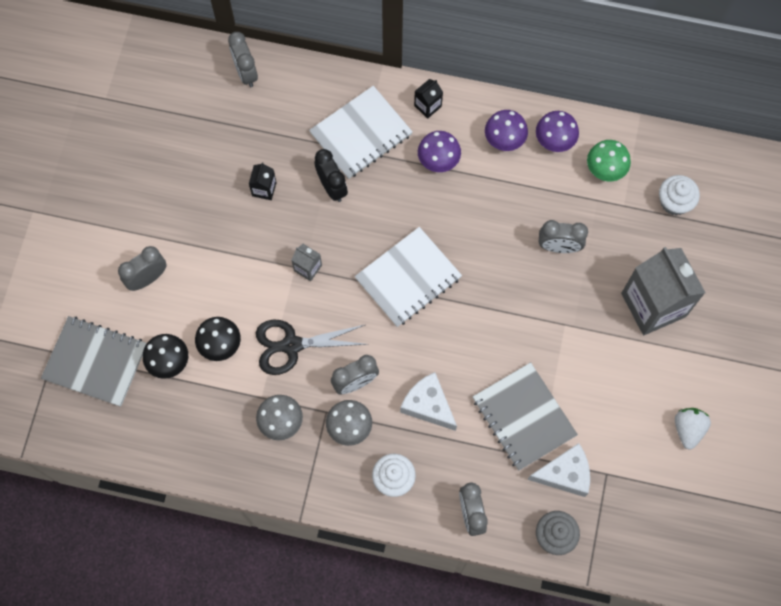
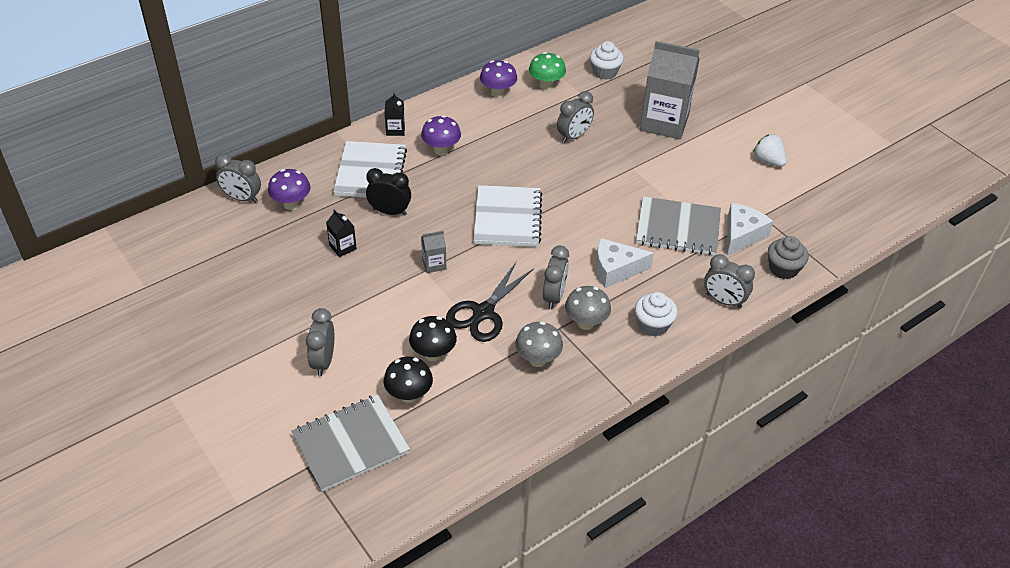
camera: 50 degrees left, 25 degrees down
(504, 140) = (467, 113): purple mushroom -> purple mushroom (291, 204)

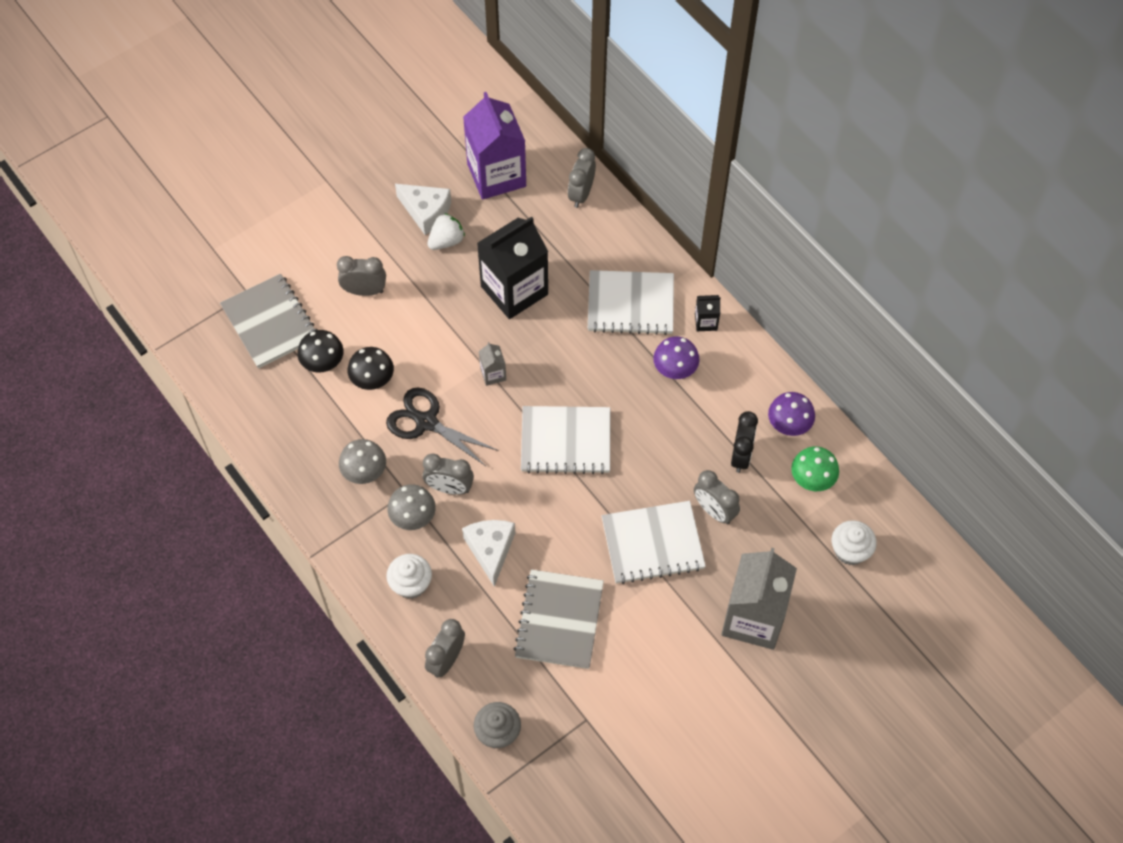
camera: 90 degrees right, 15 degrees up
(202, 256) = (496, 175): none -> purple carton
(291, 204) = (575, 238): purple mushroom -> none
(343, 247) = (514, 290): black carton -> black carton, size x2.36
(390, 212) = (569, 327): black clock -> black clock (741, 456)
(604, 171) = (652, 544): none -> white notebook
(741, 235) = (551, 691): white cheese -> white cheese (426, 212)
(768, 161) = (690, 740): white strawberry -> white strawberry (446, 241)

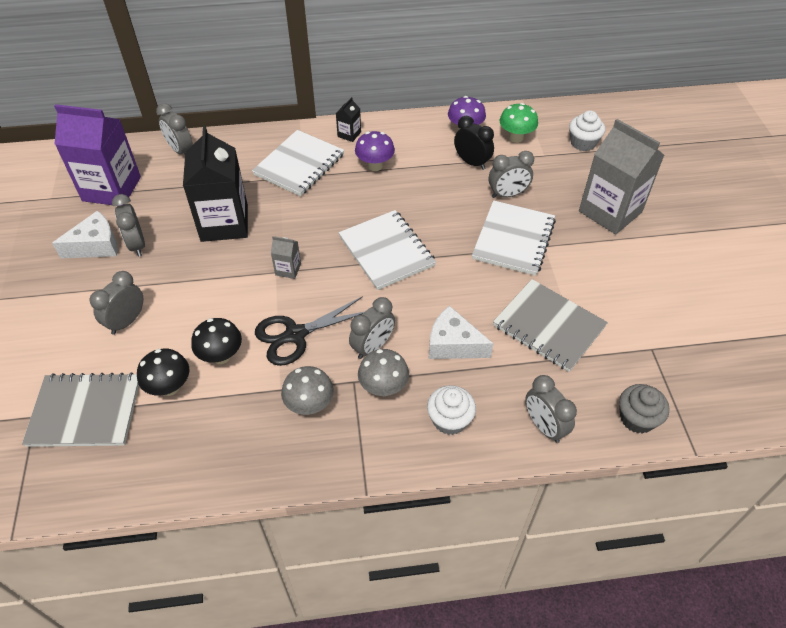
camera: 60 degrees left, 10 degrees down
(446, 241) = (137, 245): white strawberry -> grey clock
(565, 441) = (386, 251): white notebook -> white notebook turned 60 degrees counterclockwise

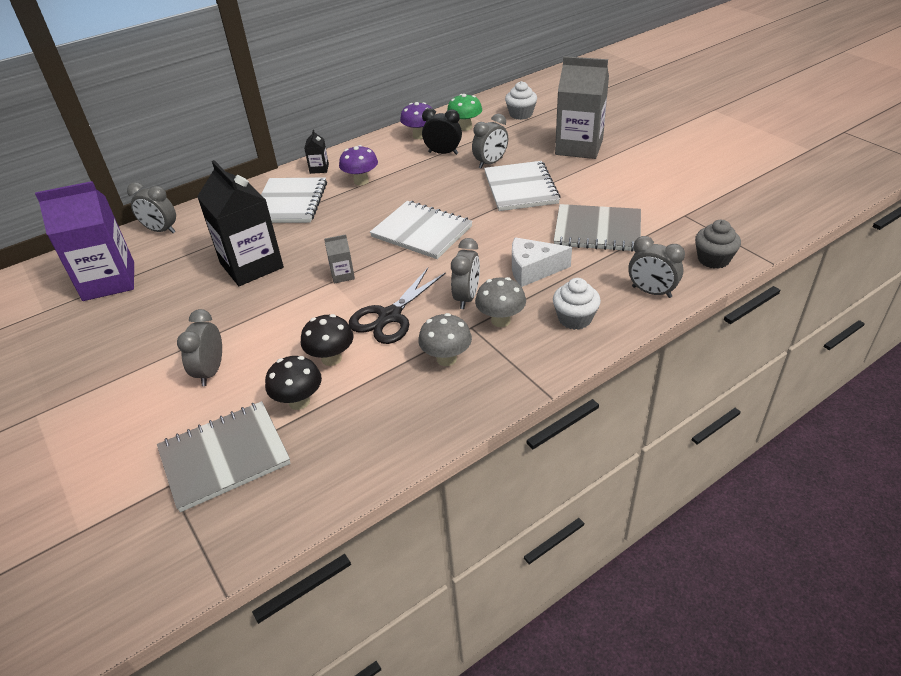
camera: 25 degrees left, 10 degrees down
(96, 245) = (127, 328): white cheese -> none
(137, 245) = (173, 312): grey clock -> none

